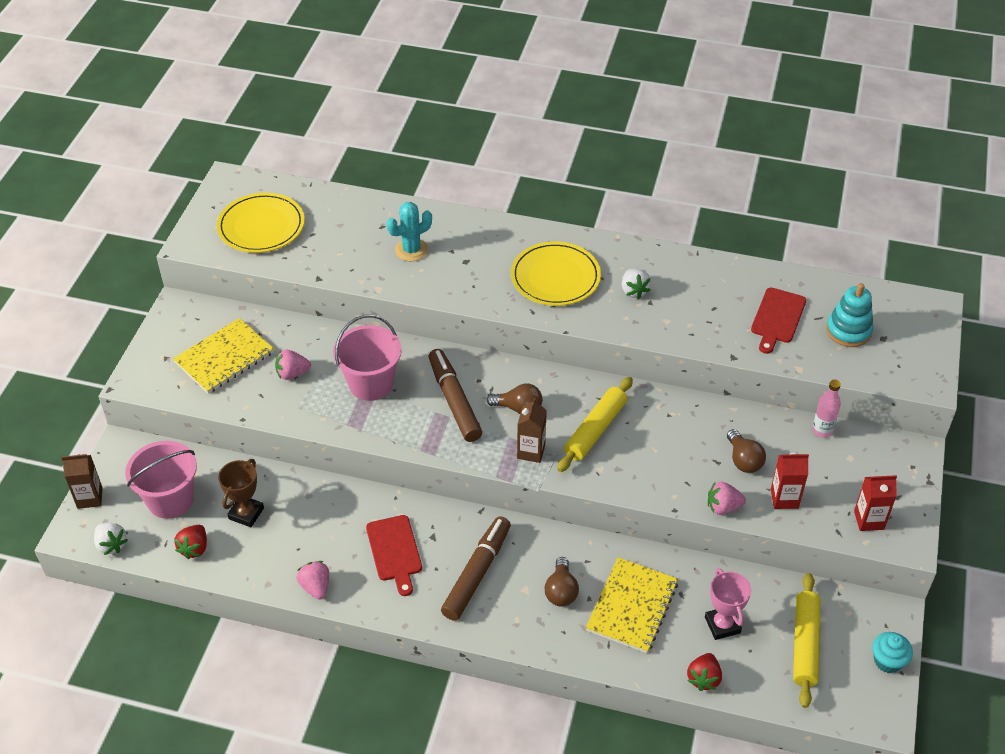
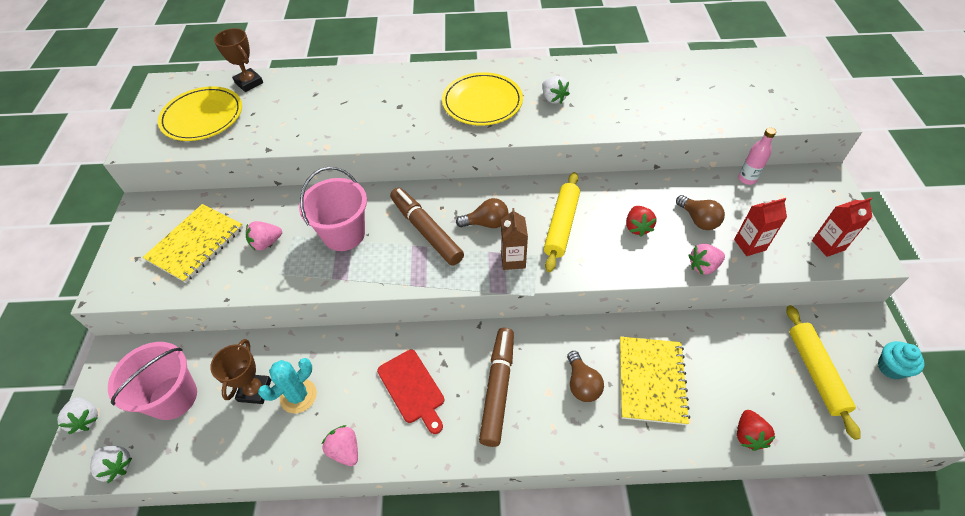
camera: 15 degrees left, 5 degrees up
(90, 498) = (86, 419): brown carton -> white strawberry
(194, 548) = (208, 444): red strawberry -> red strawberry (637, 227)
(316, 197) = (249, 83): none -> brown trophy
(411, 250) = (347, 107): turquoise cactus -> turquoise cactus (298, 396)
(722, 625) = (737, 375): pink trophy -> none
(777, 318) = (680, 94): red cutting board -> none
(848, 331) = (741, 91): turquoise stacking toy -> none

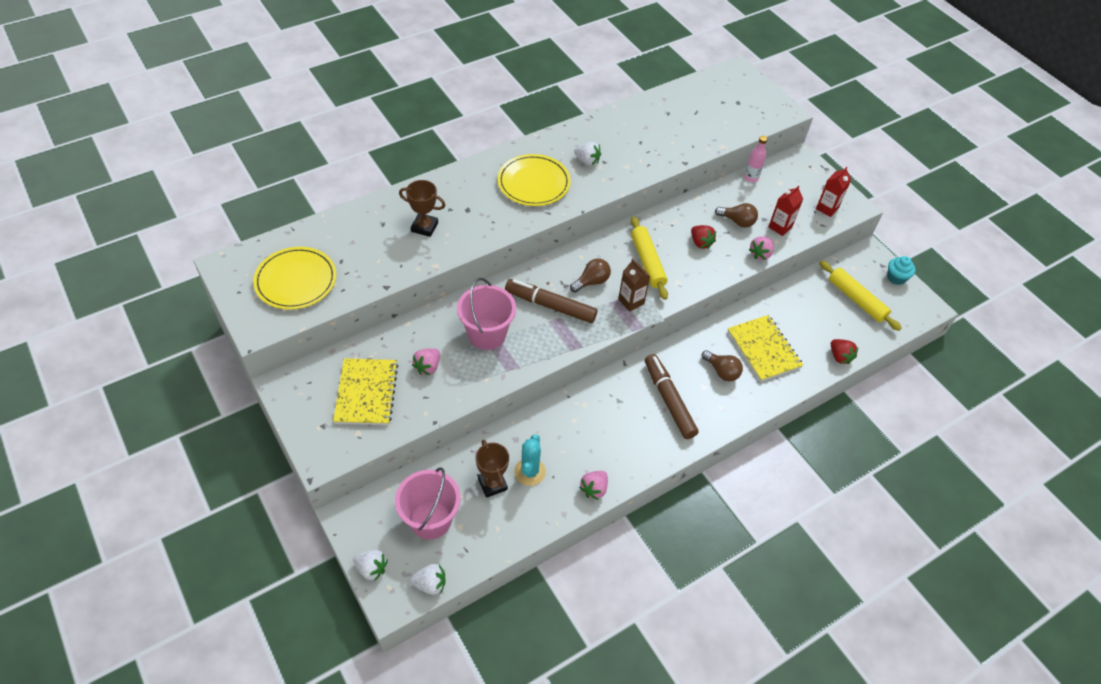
camera: 35 degrees left, 0 degrees up
(249, 83) = (309, 234): brown trophy -> brown trophy (424, 227)
(345, 450) = (594, 489): pink strawberry -> pink strawberry turned 75 degrees counterclockwise
(412, 388) = (610, 427): red cutting board -> none

